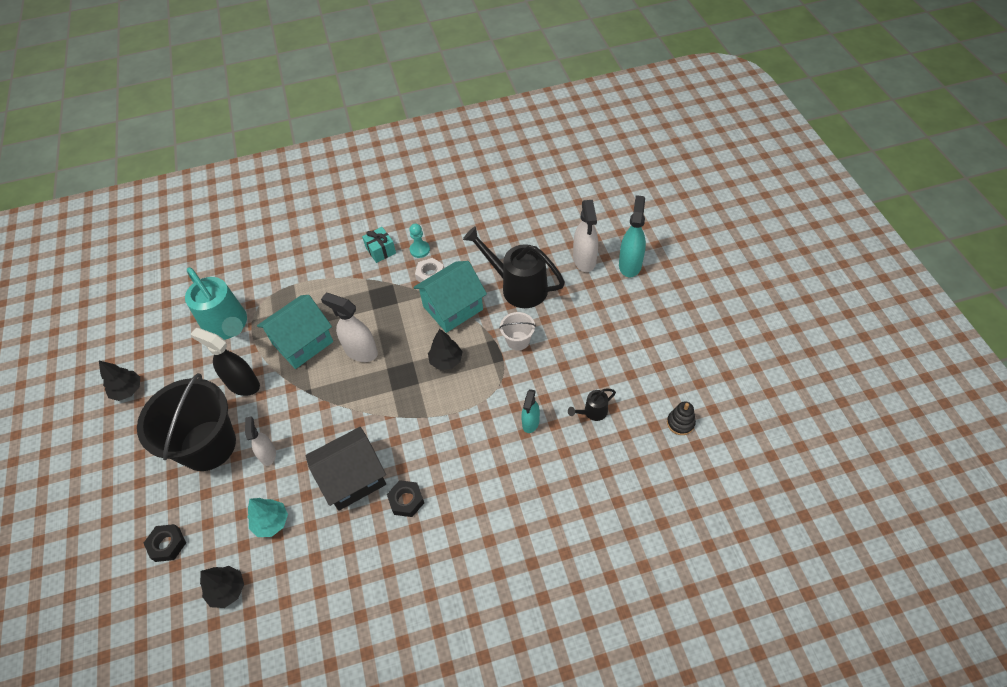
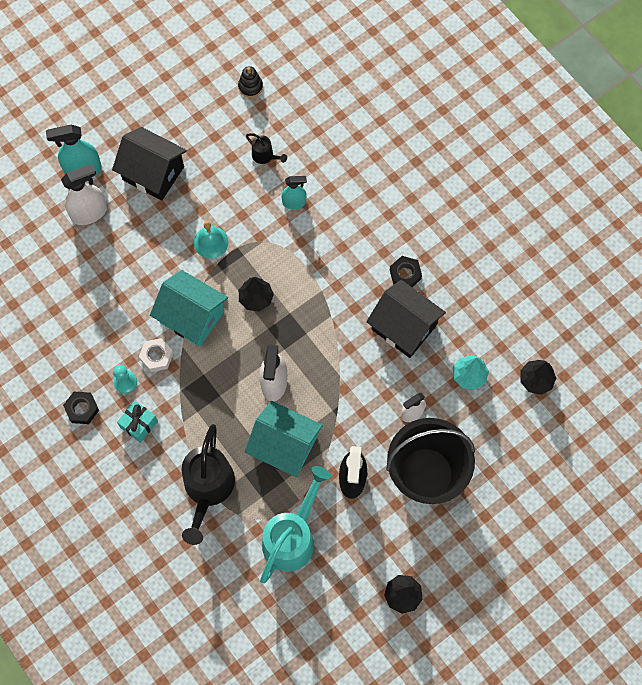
camera: 115 degrees left, 15 degrees up
(167, 544) = (524, 453): black nut -> black nut (82, 409)
(518, 287) = (145, 264): black watering can -> black watering can (207, 489)
(518, 341) = (211, 242): white bucket -> turquoise bell
(607, 314) = (153, 173): none -> black house

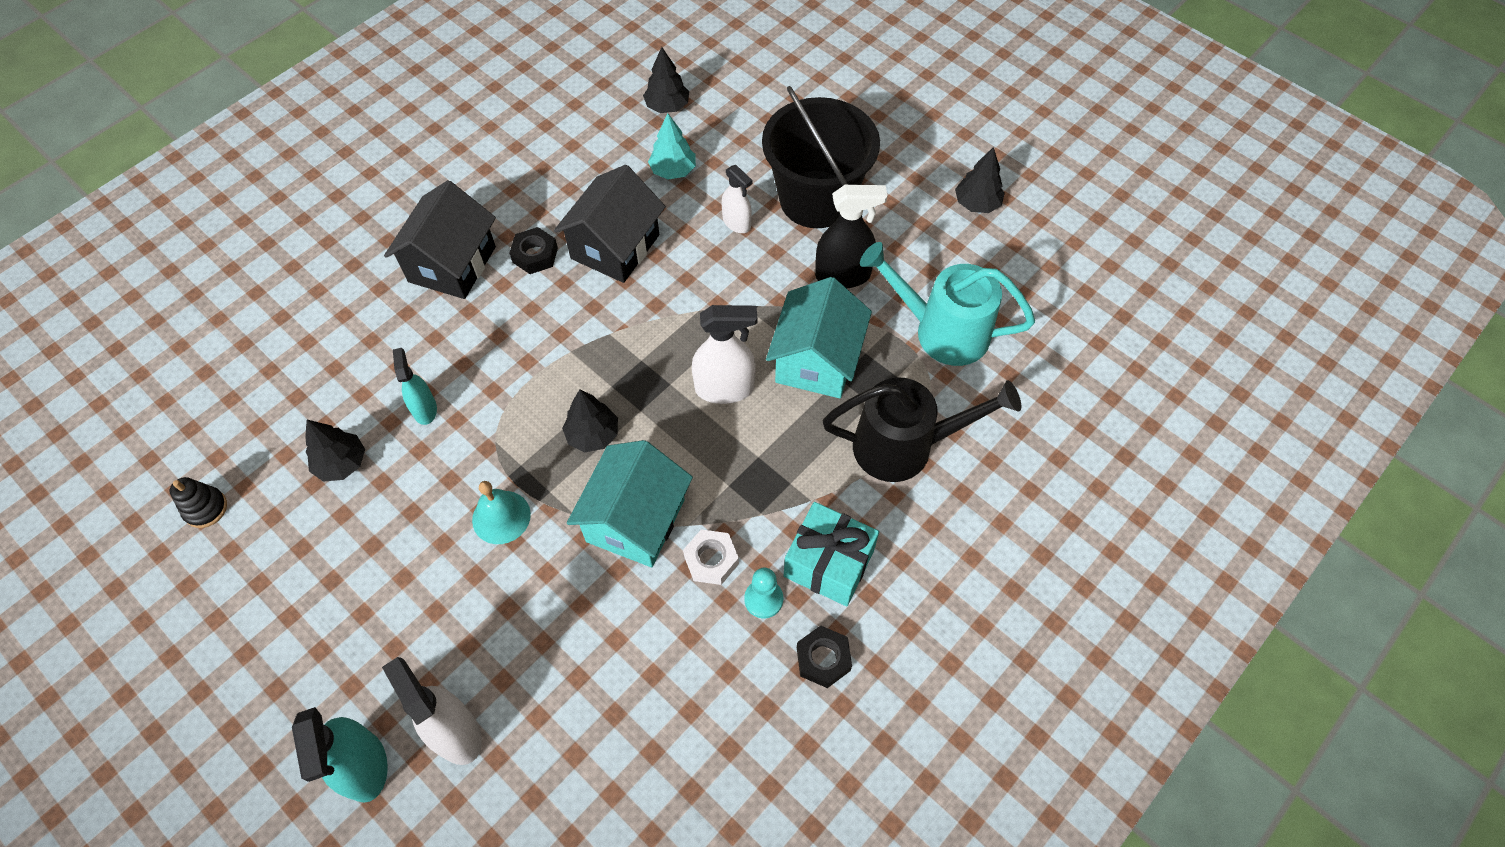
camera: 100 degrees left, 10 degrees down
(139, 424) = (828, 563): turquoise gift -> turquoise gift, size x1.54
(153, 173) = (373, 635): black house -> black house (452, 264)
(265, 156) = (342, 463): black watering can -> black tree

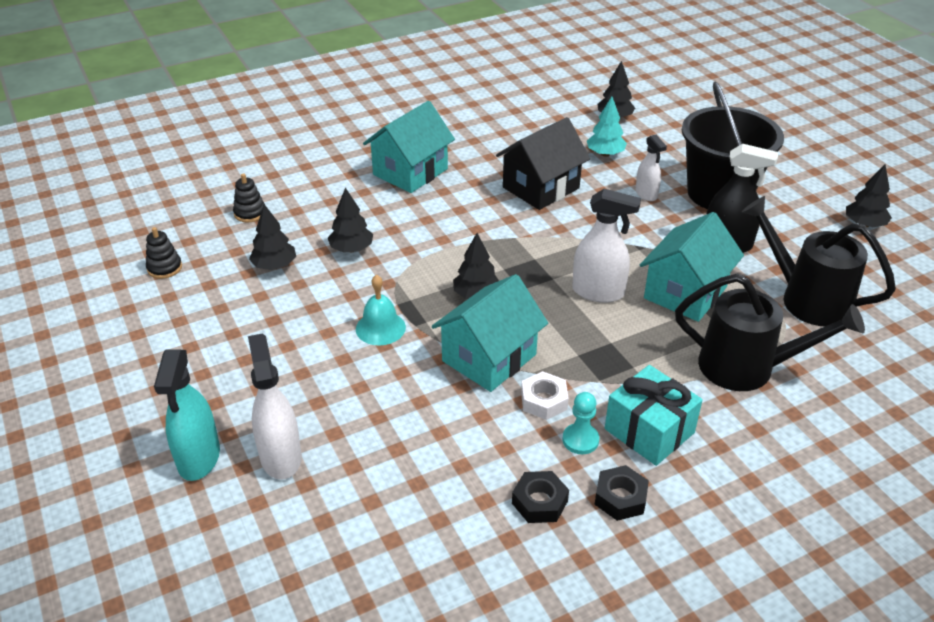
camera: 20 degrees right, 20 degrees down
(277, 389) = (250, 213): none -> black stacking toy
(425, 409) = (351, 249): turquoise spray bottle -> black tree
(452, 264) = (410, 172): black house -> turquoise house
(535, 255) = (476, 180): black nut -> black nut (539, 502)
(940, 331) = (806, 298): turquoise watering can -> black watering can

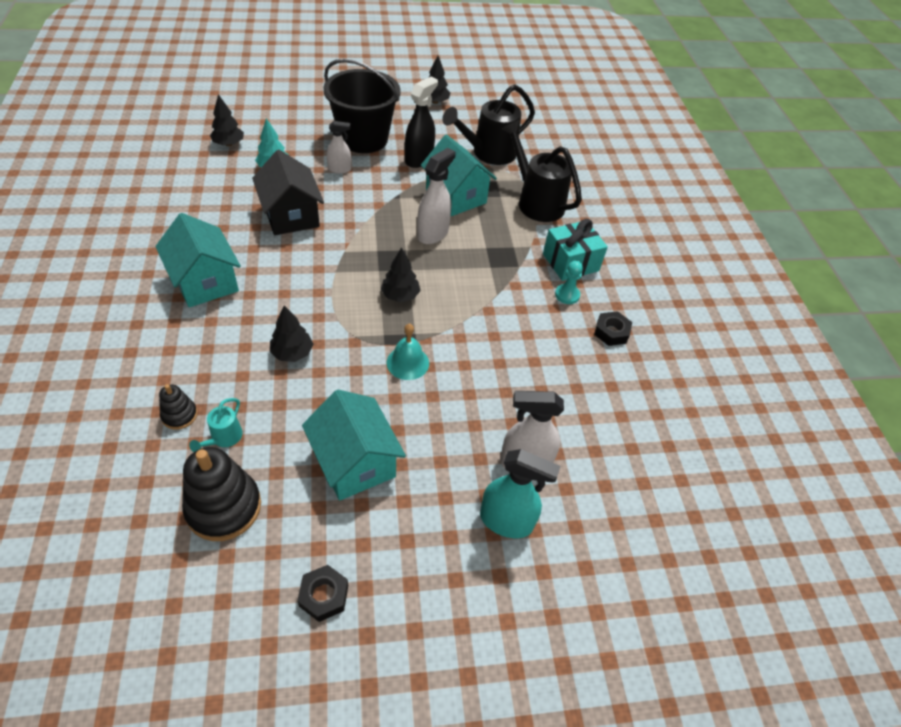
camera: 75 degrees left, 10 degrees up
(164, 268) = (224, 507): black stacking toy -> black stacking toy, size x1.94
(234, 244) = (223, 438): none -> turquoise watering can
(274, 266) = (281, 414): black tree -> none
(489, 358) = (472, 311): turquoise house -> turquoise house (355, 462)
(544, 400) = (526, 299): white nut -> none
(620, 498) = (618, 295): black nut -> black nut (324, 595)
(748, 368) = (536, 201): black watering can -> black watering can turned 75 degrees counterclockwise

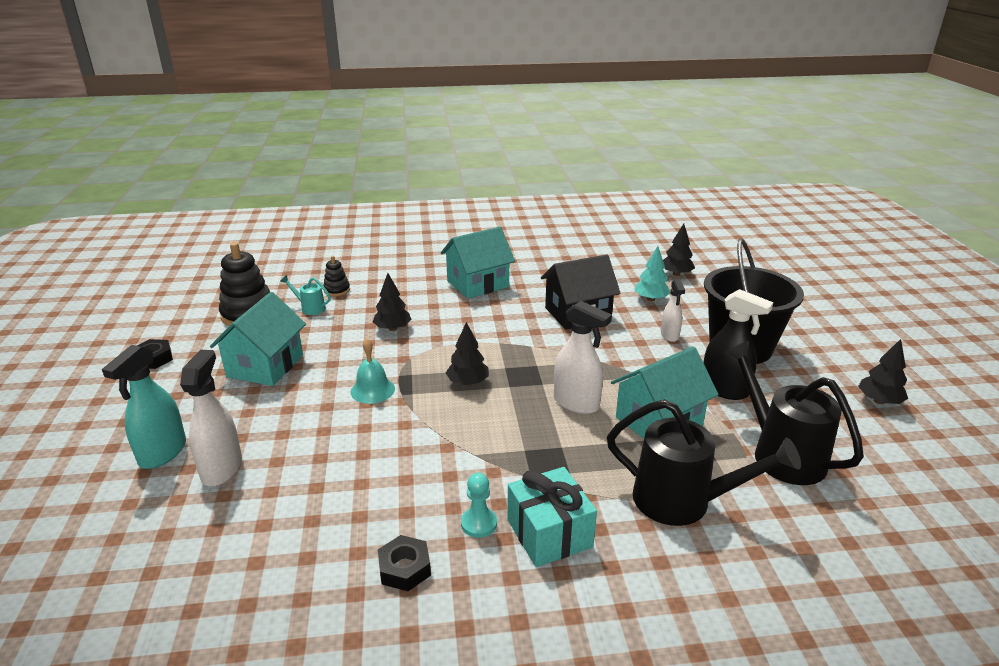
camera: 95 degrees right, 20 degrees down
(355, 462) = (265, 366): turquoise house -> turquoise house turned 45 degrees counterclockwise
(536, 201) = (683, 502): black watering can -> black watering can turned 60 degrees clockwise

